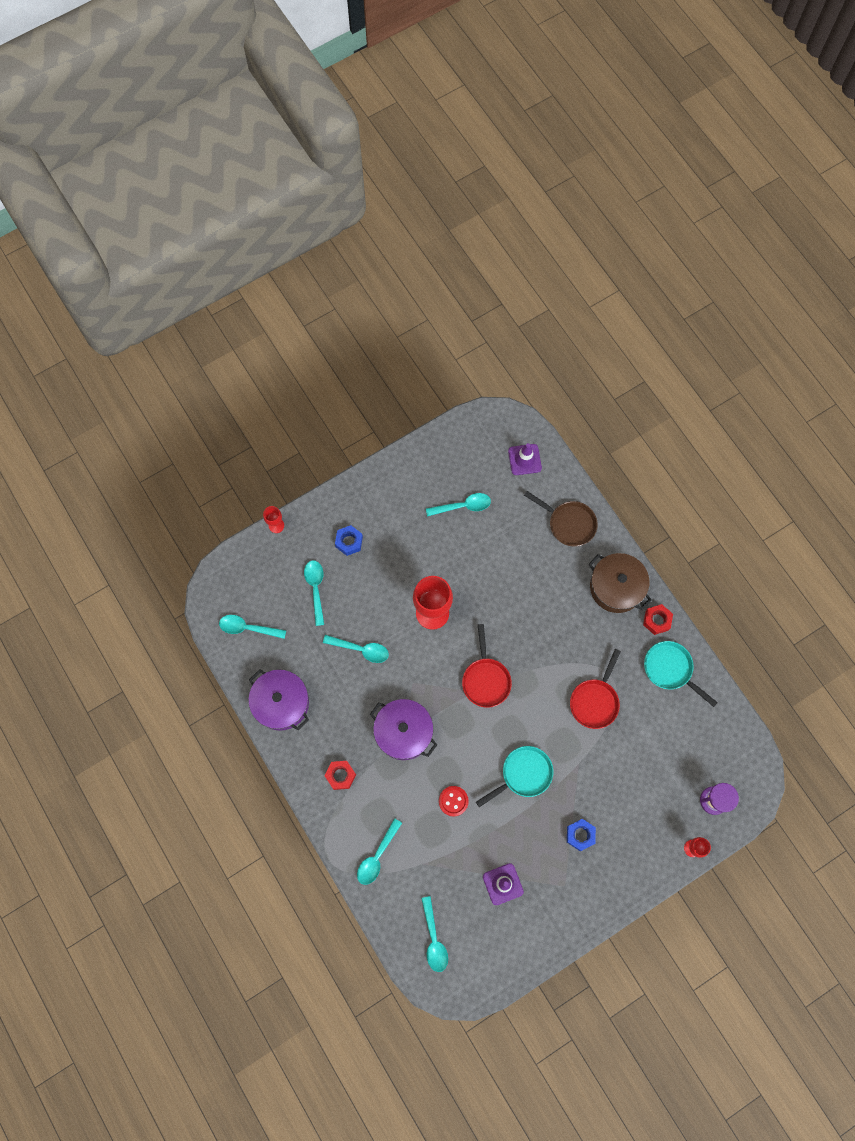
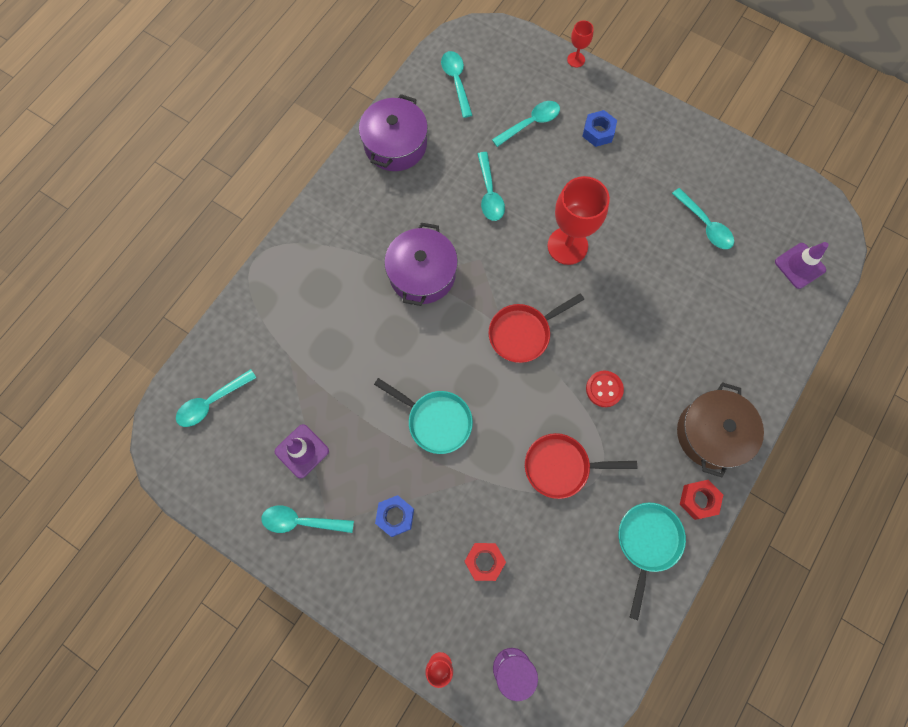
camera: 65 degrees right, 0 degrees up
(340, 775) = (346, 232): red nut -> red nut (484, 561)
(377, 856) = (277, 305): turquoise spoon -> turquoise spoon (301, 521)
(453, 801) = (371, 357): red button -> red button (604, 389)
(569, 523) = (755, 346): brown pan -> none

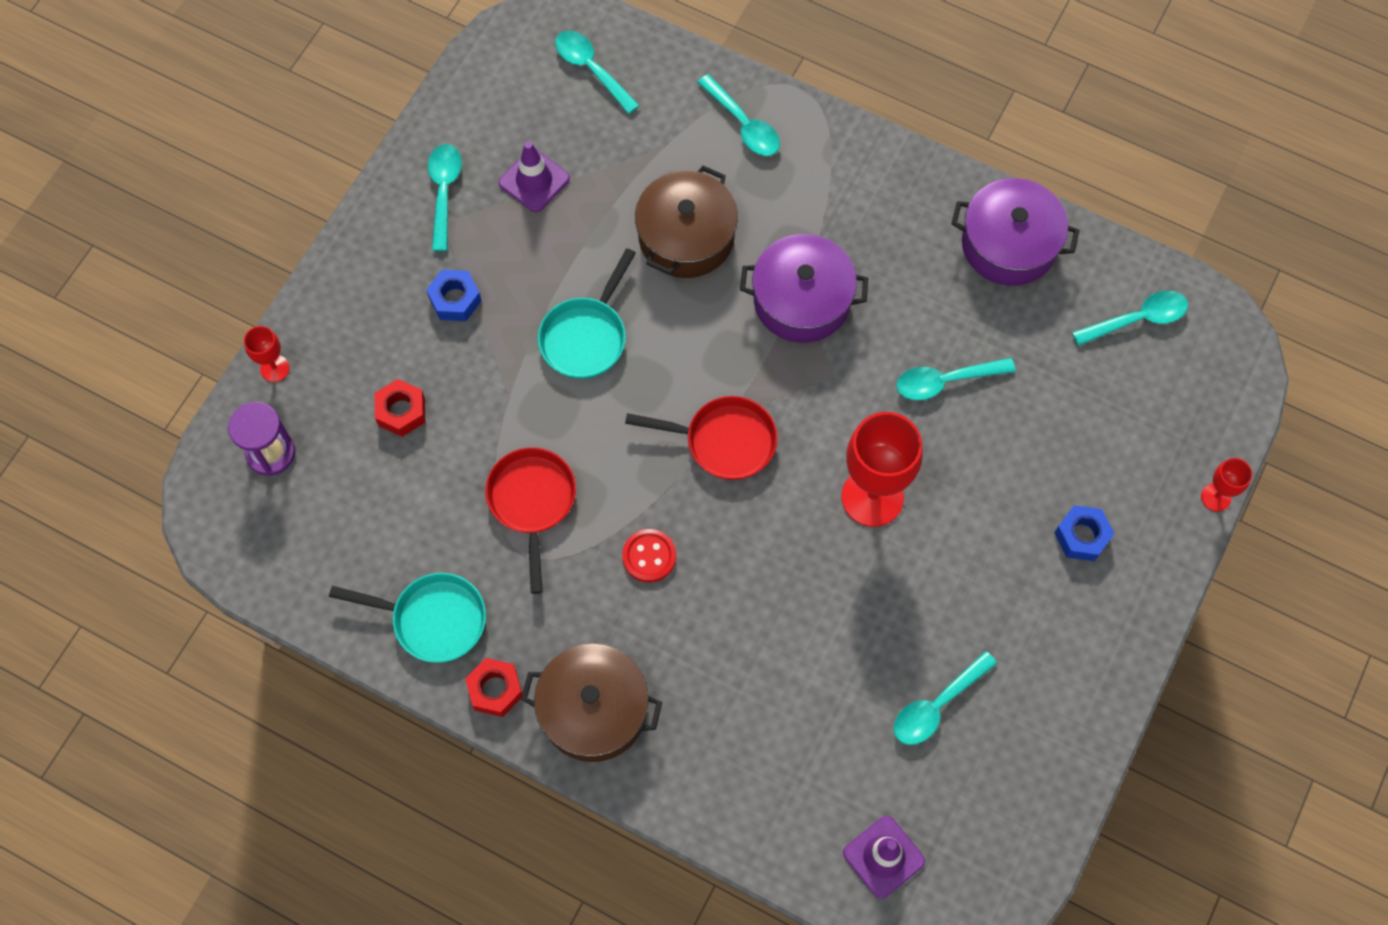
camera: 85 degrees right, 5 degrees down
(364, 345) = (686, 237): none -> brown pot
(523, 333) = (724, 441): red pan -> red pan turned 135 degrees clockwise
(530, 123) = (1080, 433): turquoise spoon -> turquoise spoon (743, 124)

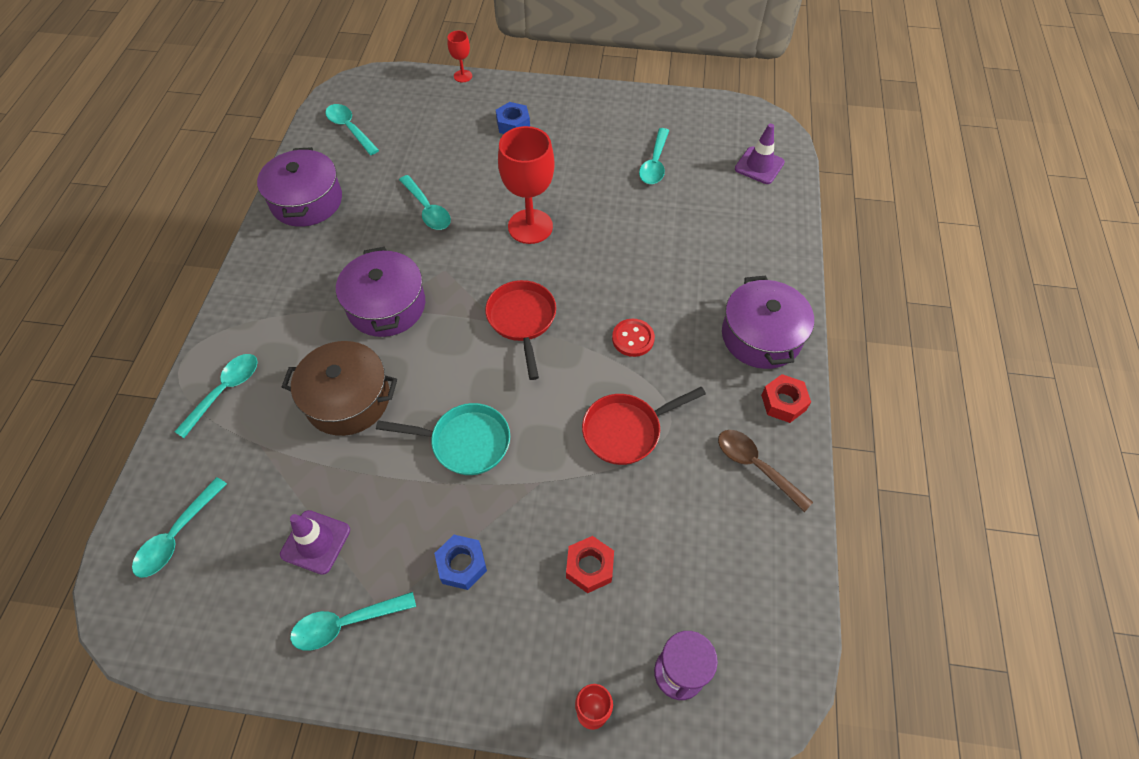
camera: 110 degrees left, 10 degrees down
(433, 619) = (755, 466): turquoise pan -> brown spoon
(593, 710) = (761, 336): brown pot -> purple pot
(937, 705) = (654, 163): turquoise spoon -> turquoise spoon turned 75 degrees clockwise

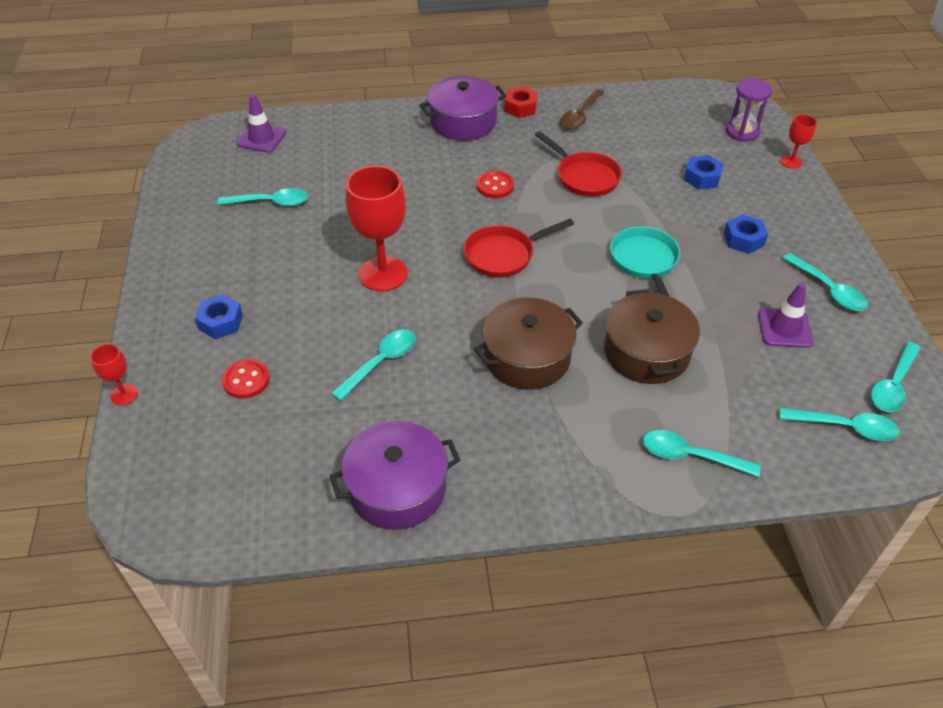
camera: 105 degrees left, 10 degrees down
(350, 129) = (249, 489): turquoise spoon -> turquoise spoon (893, 385)
(386, 306) = (527, 357): purple pot -> brown pot
(447, 134) = (246, 380): none -> red button
(589, 567) = (702, 178): red nut -> blue nut

